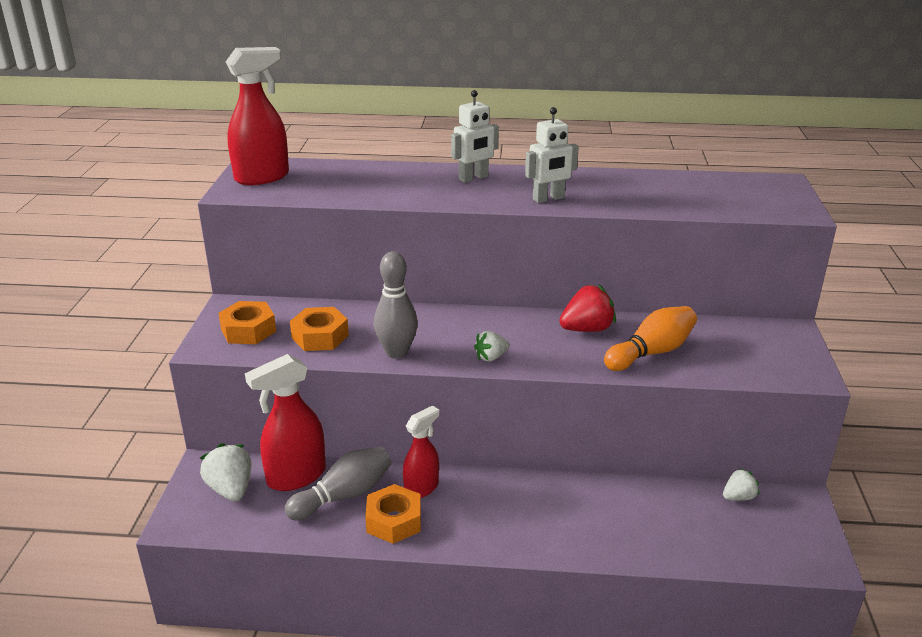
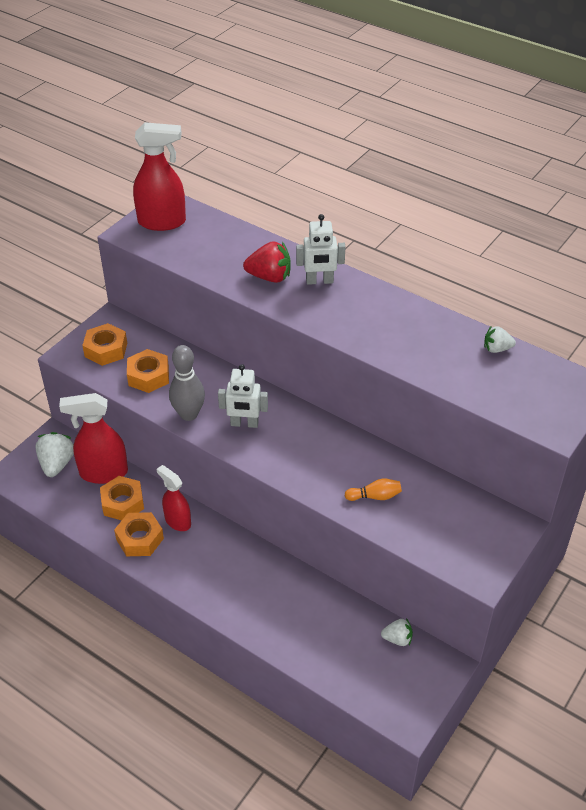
camera: 30 degrees right, 15 degrees up
(344, 495) = (122, 503): grey bowling pin -> orange nut
(422, 488) = (177, 521): red spray bottle -> red spray bottle turned 120 degrees counterclockwise
(491, 357) = (250, 448): white strawberry -> white strawberry (497, 349)
(548, 199) = (355, 330): white robot -> white robot (244, 424)
(587, 329) = (347, 451): red strawberry -> red strawberry (269, 277)
(651, 352) = (375, 496): orange bowling pin -> orange bowling pin, size x0.57

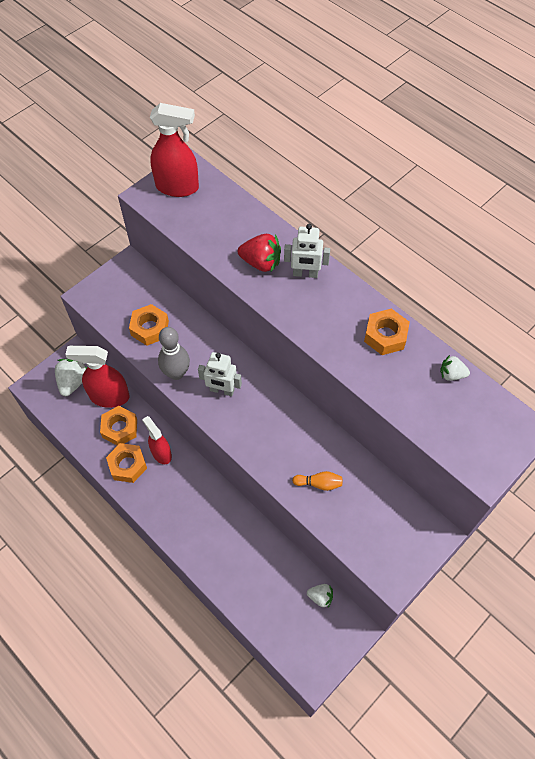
camera: 10 degrees right, 15 degrees up
(106, 350) = (119, 295): orange nut -> orange nut (385, 336)

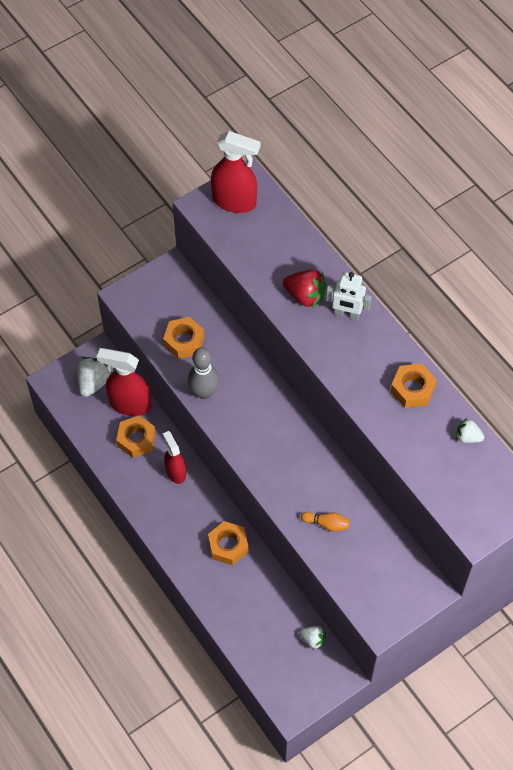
camera: 10 degrees right, 0 degrees up
(127, 465) = (139, 478): orange nut -> orange nut (228, 545)
(222, 390) = (247, 417): white robot -> none

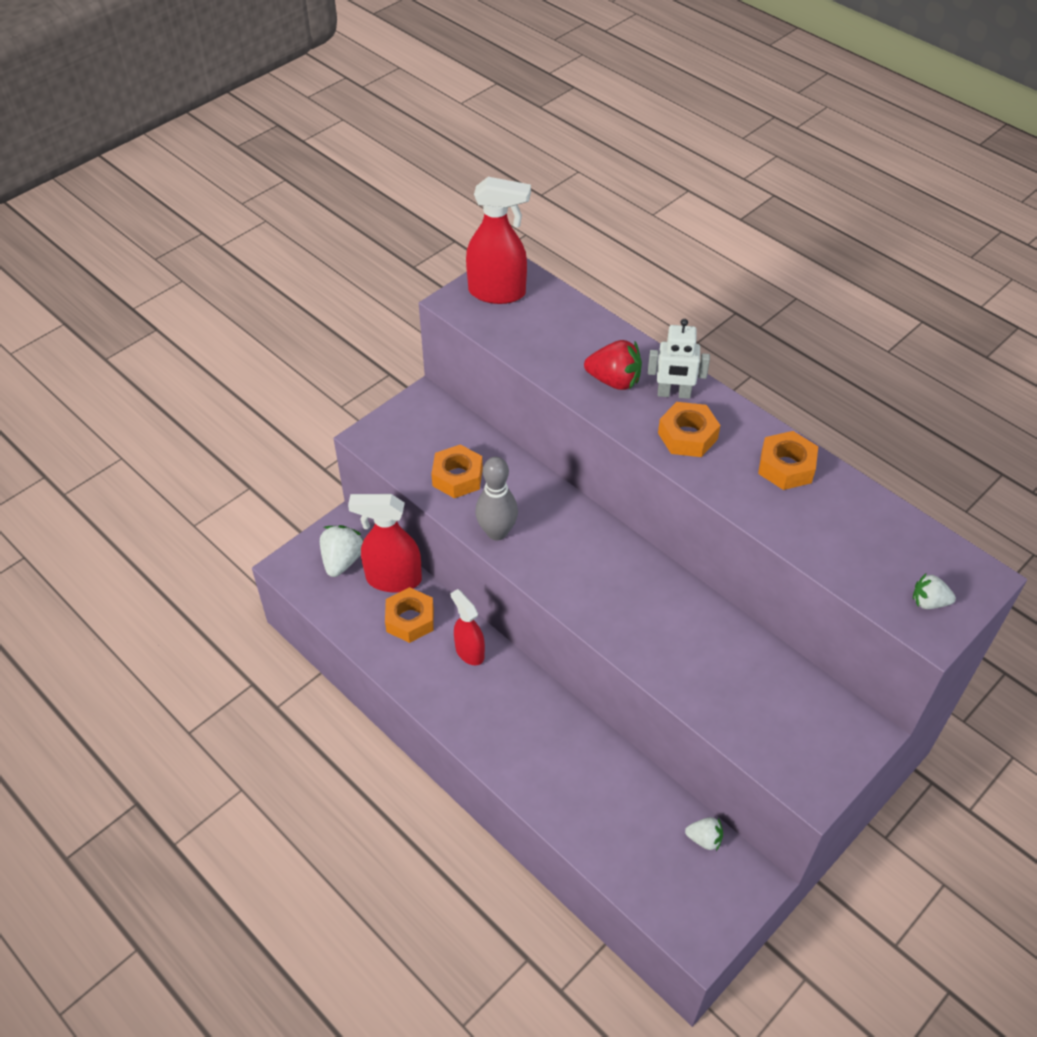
camera: 10 degrees left, 10 degrees down
(228, 545) = (559, 733): orange nut -> orange nut (687, 436)
(326, 524) = (701, 669): orange bowling pin -> none
(468, 437) = (878, 513): white strawberry -> white strawberry (928, 602)

